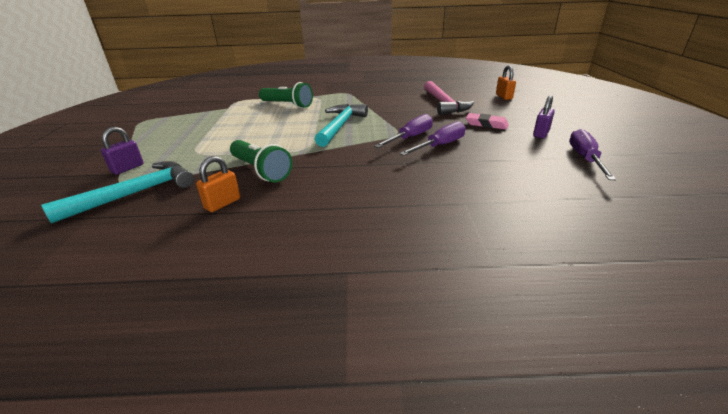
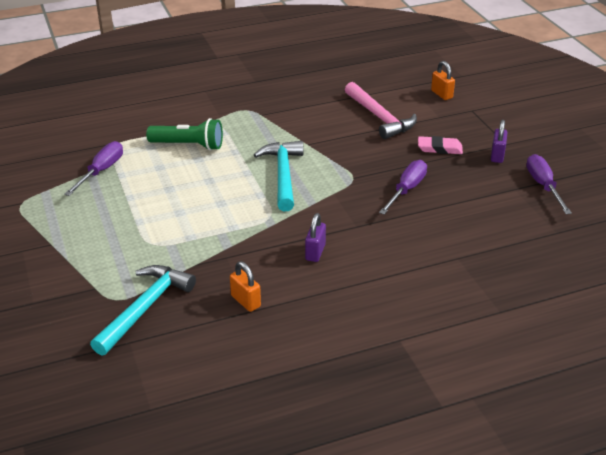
camera: 20 degrees left, 5 degrees up
(127, 168) = (96, 280): purple padlock -> purple padlock (315, 252)
(222, 203) = (245, 301): orange padlock -> orange padlock turned 60 degrees counterclockwise
(261, 170) = (248, 256): green flashlight -> none
(410, 137) = (371, 182): purple screwdriver -> purple screwdriver (101, 171)

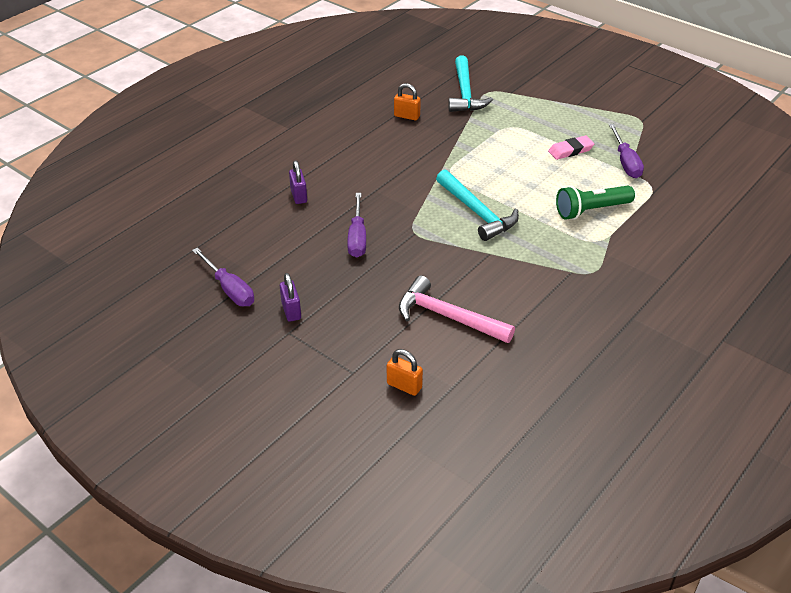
camera: 150 degrees right, 5 degrees up
(315, 252) = (389, 160): purple padlock -> purple padlock (299, 196)
(439, 148) = (356, 298): pink eraser -> pink eraser (570, 150)

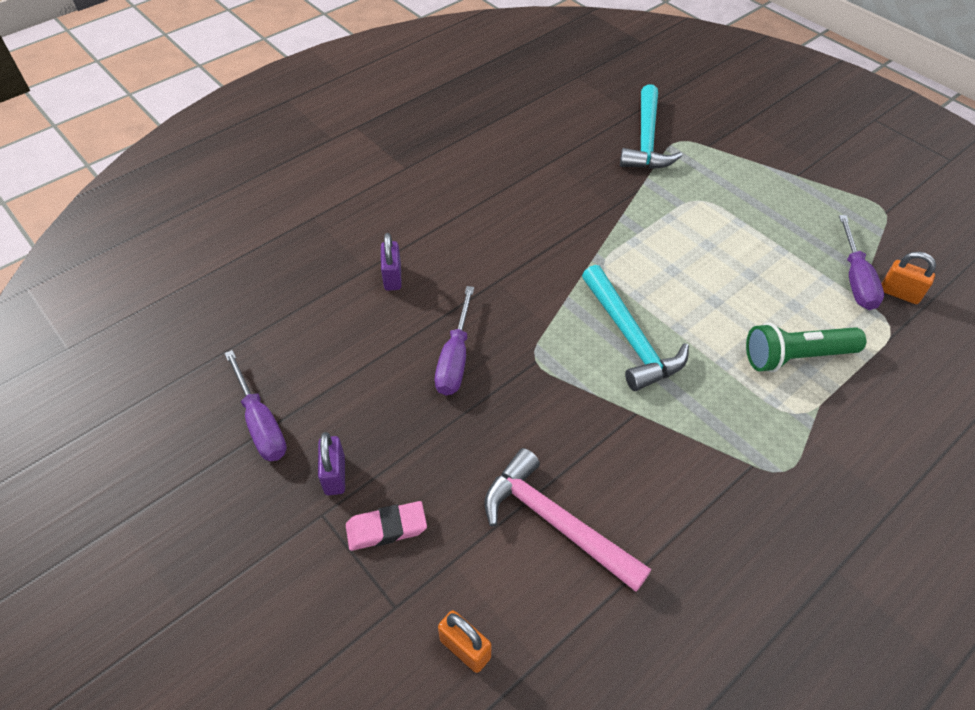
camera: 10 degrees right, 10 degrees up
(407, 116) = (562, 167): orange padlock -> orange padlock (899, 293)
(570, 150) = (778, 249): pink eraser -> pink eraser (386, 528)

